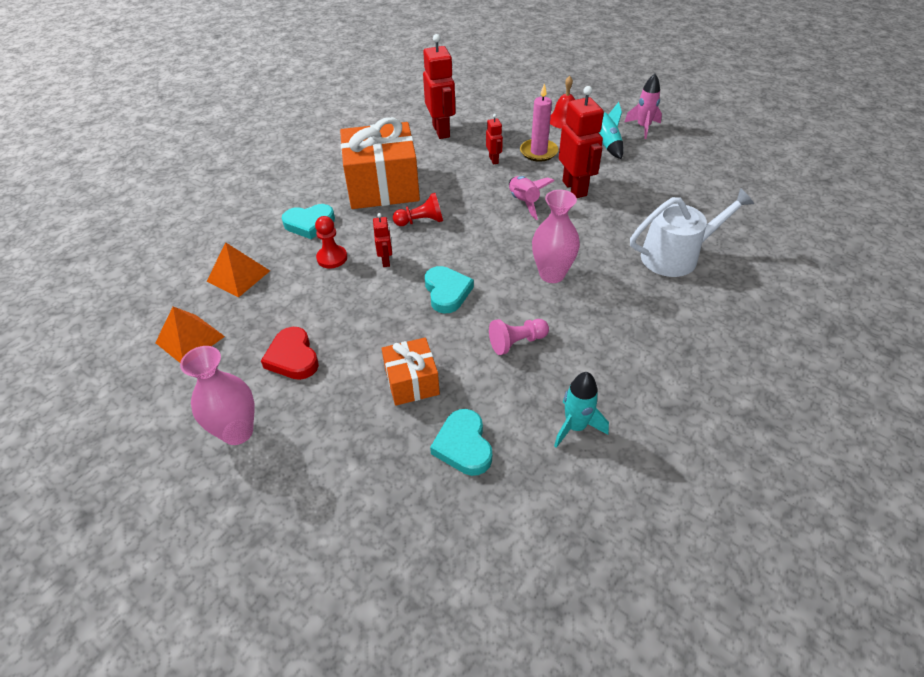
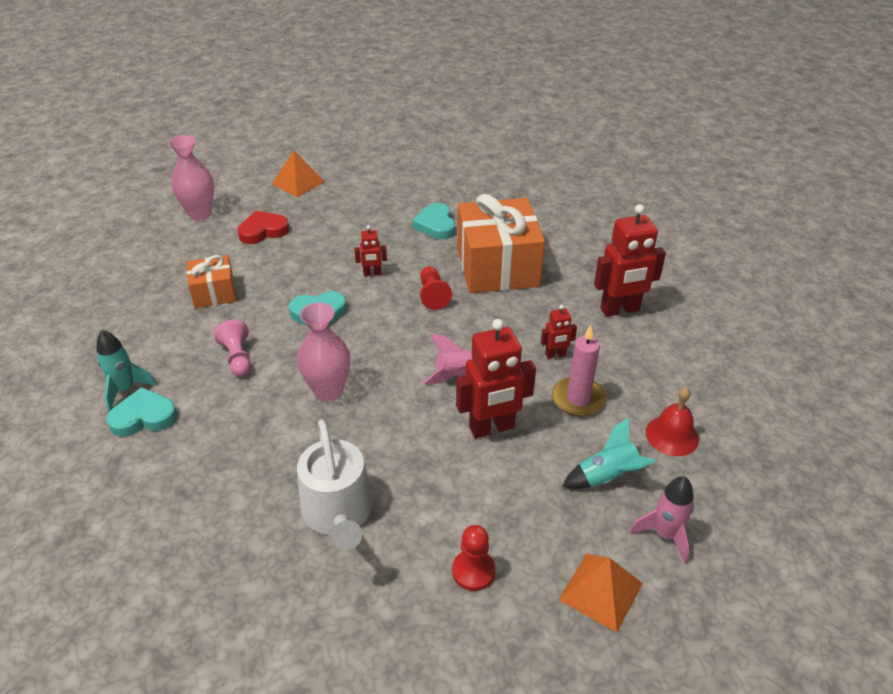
camera: 90 degrees right, 5 degrees down
(238, 276) = (367, 195): orange pyramid -> orange pyramid (600, 591)
(332, 258) = (382, 241): red pawn -> red pawn (473, 571)
(463, 446) = (138, 321): turquoise heart -> turquoise heart (144, 417)

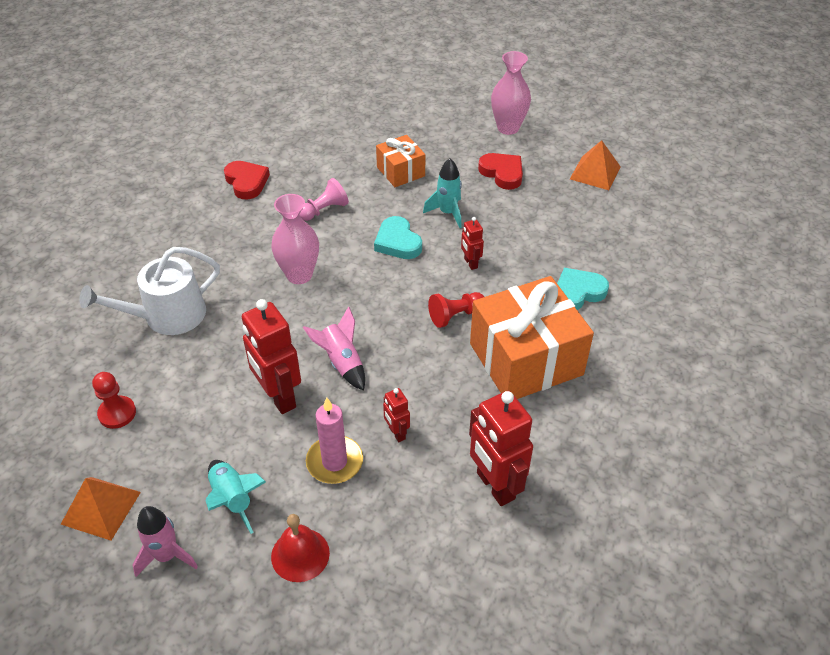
camera: 75 degrees right, 5 degrees up
(125, 389) = (273, 163): turquoise rocket -> turquoise rocket (447, 213)
(144, 417) = (246, 182): turquoise heart -> red heart

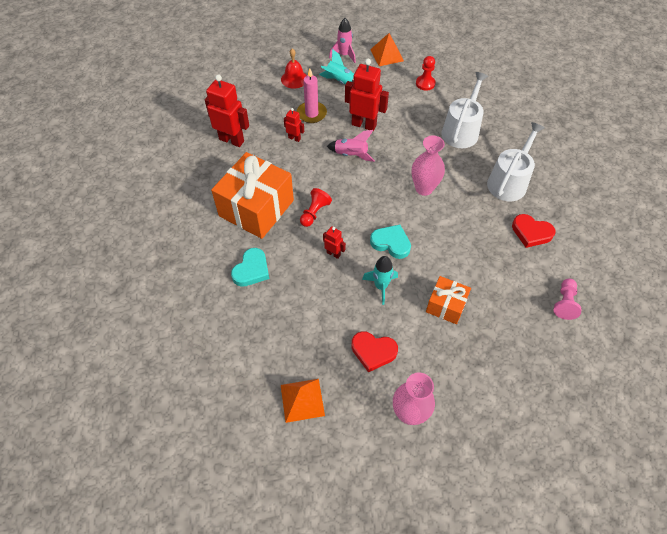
camera: 145 degrees right, 10 degrees up
(199, 233) = (509, 181): none -> white watering can
(324, 210) = (459, 240): pink pawn -> pink pawn (564, 303)

